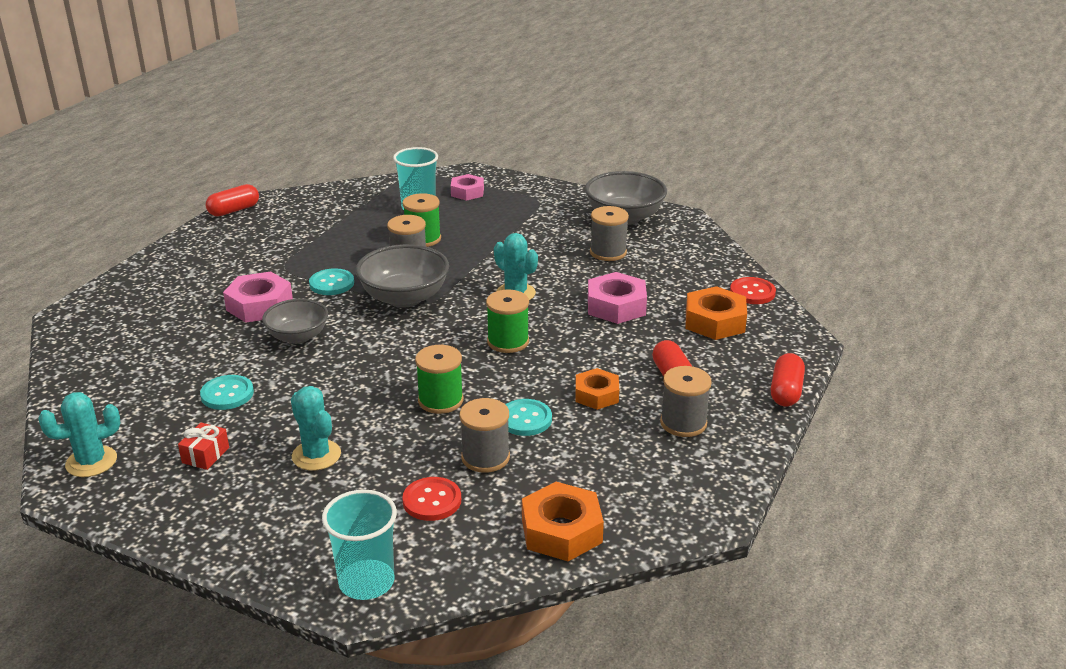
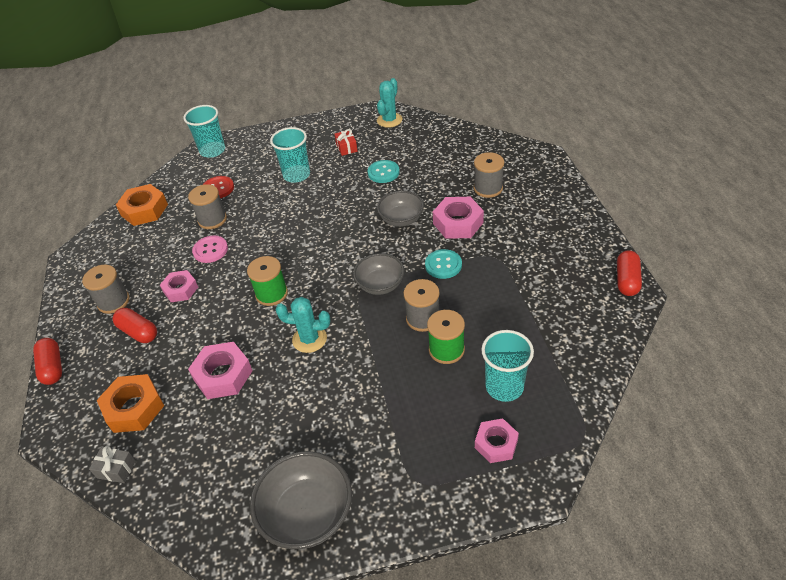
camera: 145 degrees right, 15 degrees up
(316, 455) = (296, 175): turquoise cactus -> turquoise cup
(404, 298) = (380, 285): grey bowl -> grey bowl, size x0.66
(440, 400) = (269, 233): green spool -> none
(525, 419) = (210, 250): turquoise button -> pink button
(597, 395) = (180, 289): orange nut -> pink nut
(608, 252) = (279, 440): grey spool -> grey spool (488, 188)
(752, 292) = (116, 469): red button -> grey gift

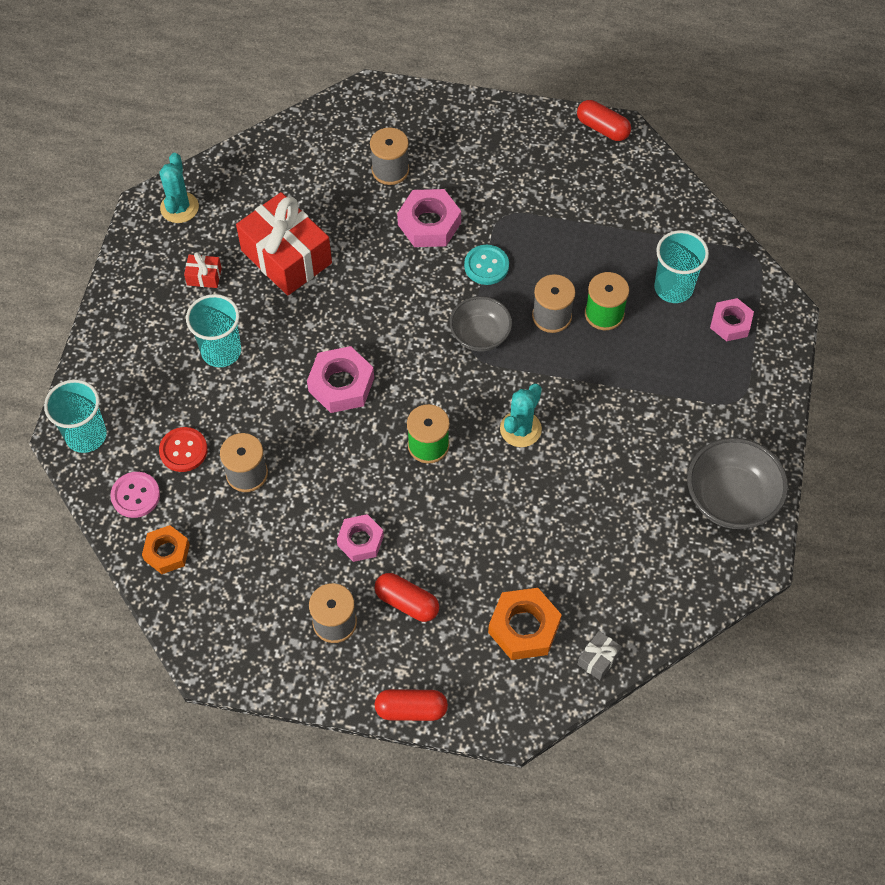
camera: 70 degrees left, 15 degrees up
(138, 332) = (407, 602): red capsule -> red capsule turned 60 degrees clockwise
(144, 210) = (167, 552): orange nut -> orange nut, size x0.67
(210, 250) = (307, 490): pink button -> pink button (135, 495)
(223, 375) = (525, 527): pink nut -> pink nut (341, 384)
(383, 172) = (286, 257): turquoise button -> red gift
(389, 120) = (179, 207): turquoise cactus -> turquoise cactus turned 45 degrees clockwise
(401, 219) = (386, 273): grey bowl -> none

